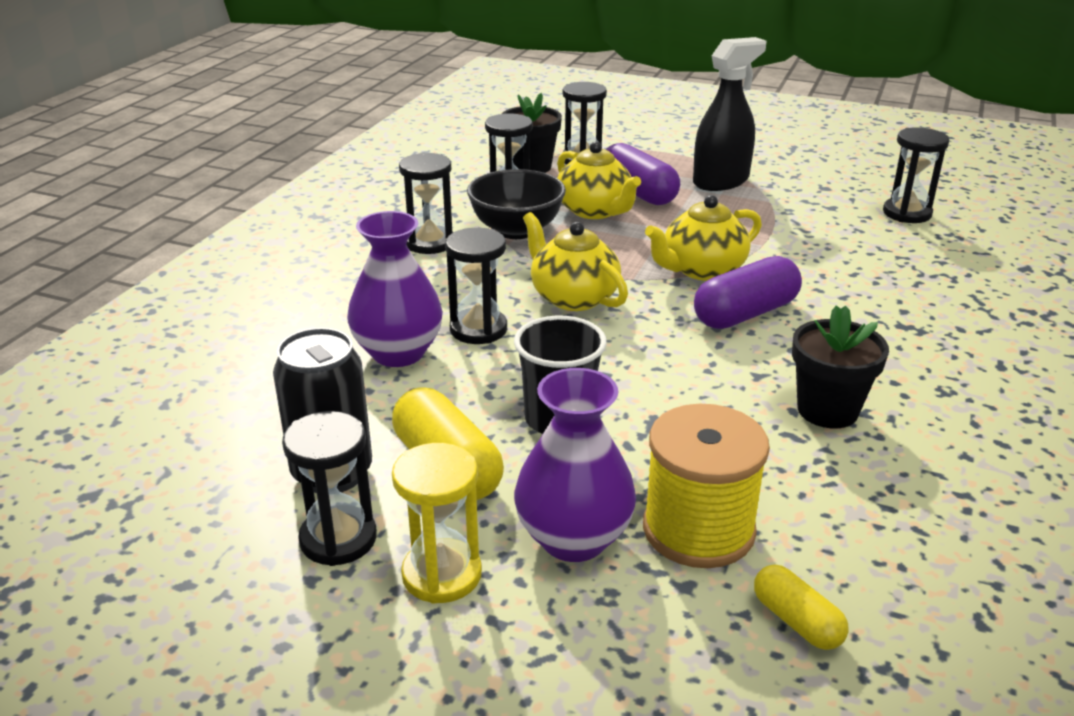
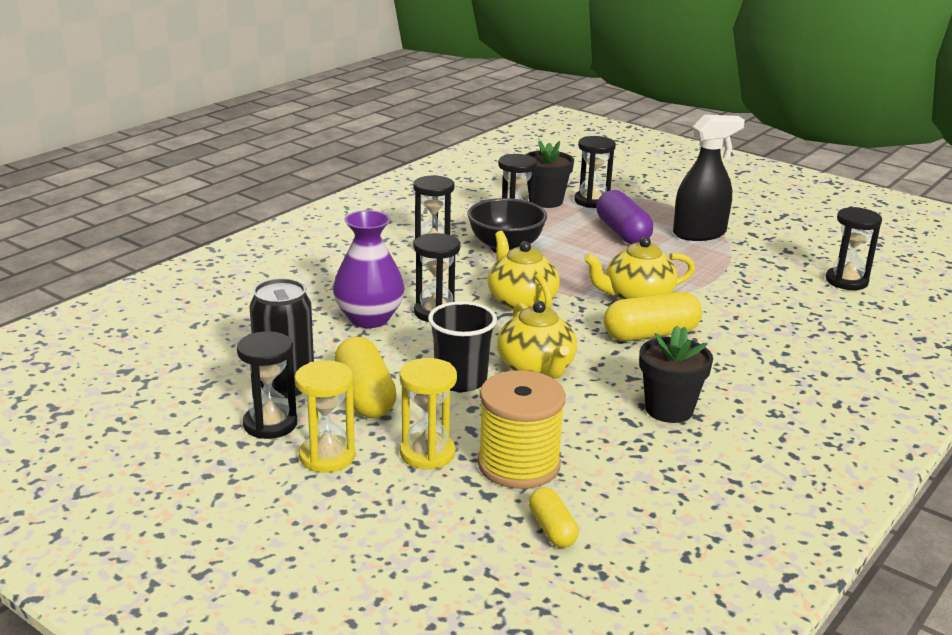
camera: 15 degrees right, 5 degrees down
(573, 538) = (427, 453): purple vase -> yellow hourglass
(595, 211) = (578, 242): yellow teapot -> yellow teapot (536, 369)
(745, 314) = (651, 334): purple capsule -> yellow capsule

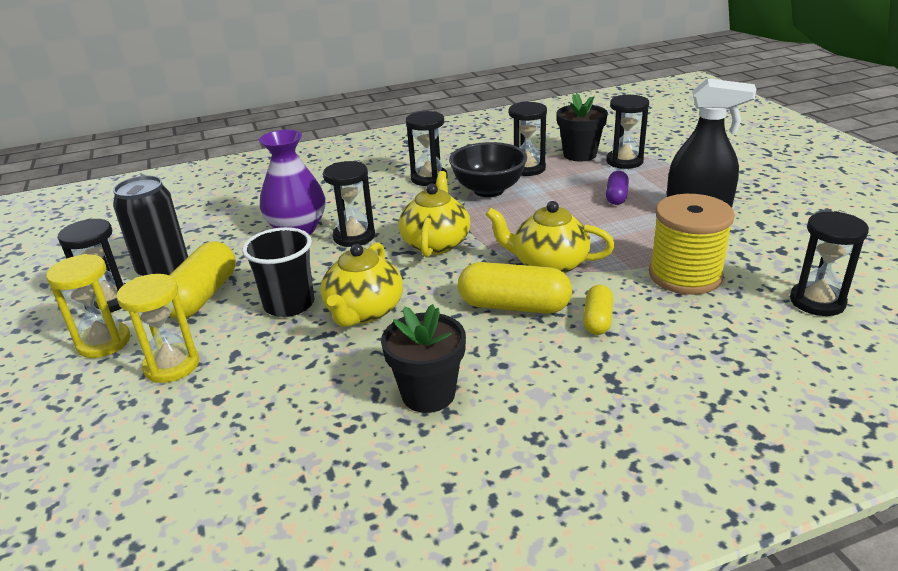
camera: 35 degrees right, 5 degrees up
(518, 465) = (222, 404): yellow spool -> yellow spool (685, 275)
(552, 529) = (157, 485): yellow capsule -> yellow capsule (597, 320)
(622, 233) = (616, 196): purple capsule -> purple capsule, size x0.57

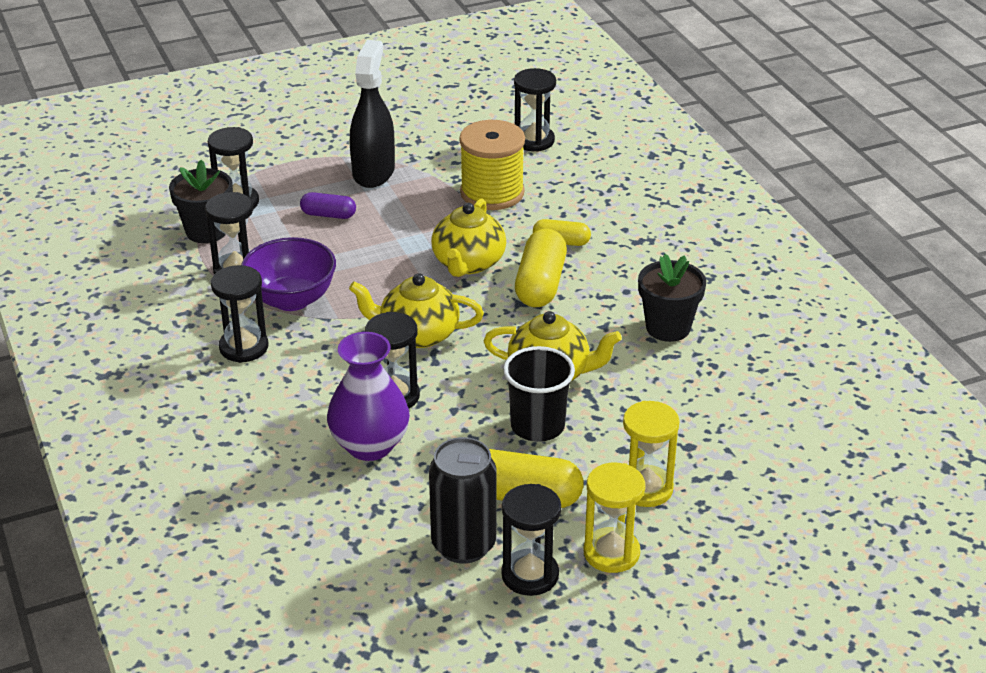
camera: 95 degrees left, 5 degrees up
(488, 190) = (291, 299): black bowl -> purple bowl

